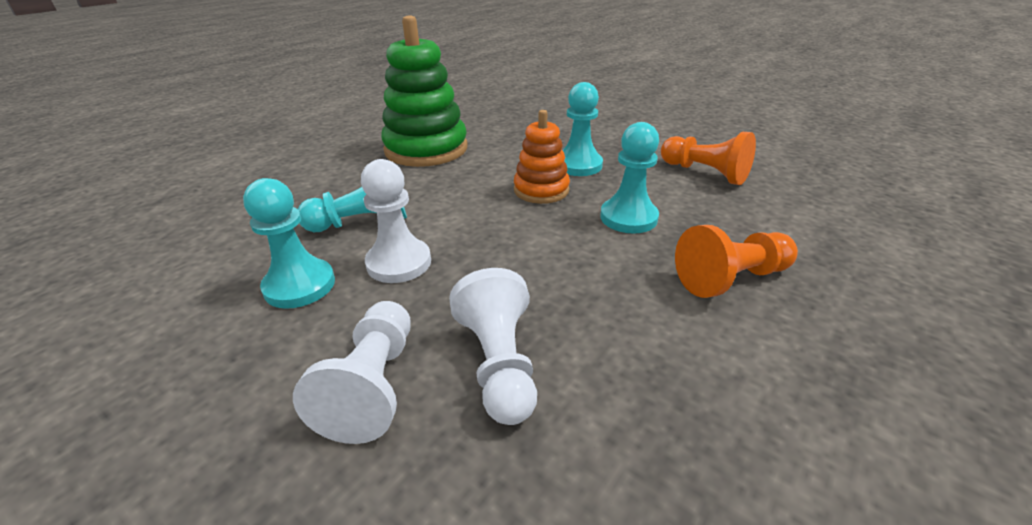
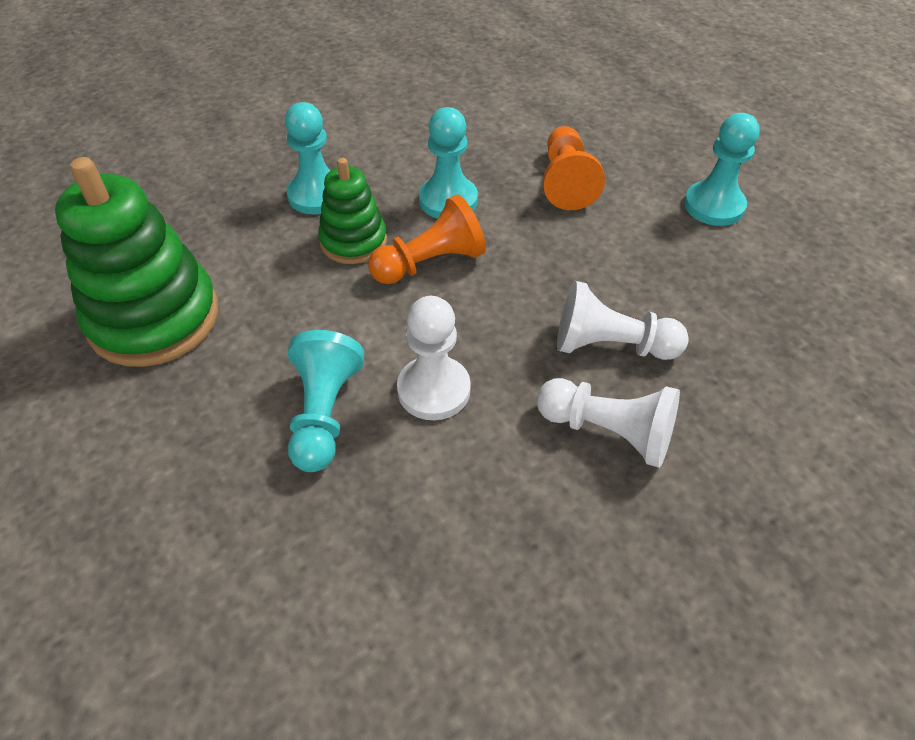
camera: 70 degrees left, 15 degrees up
(300, 285) = (433, 484): turquoise pawn -> turquoise pawn (714, 206)
(541, 190) = (353, 241): orange stacking toy -> green stacking toy
(705, 173) = (399, 120): orange pawn -> orange pawn (430, 263)

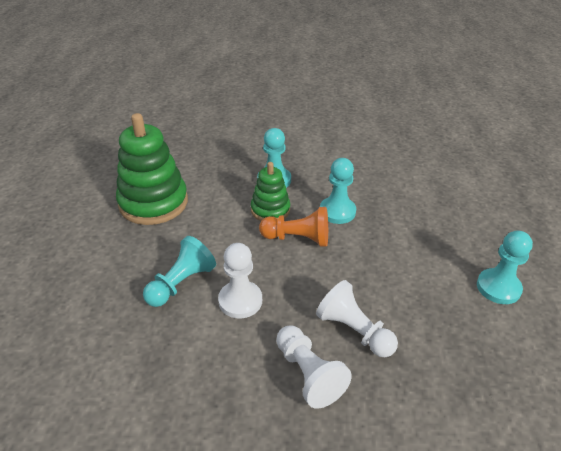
camera: 35 degrees right, 10 degrees down
(566, 182) = (414, 231): orange pawn -> none

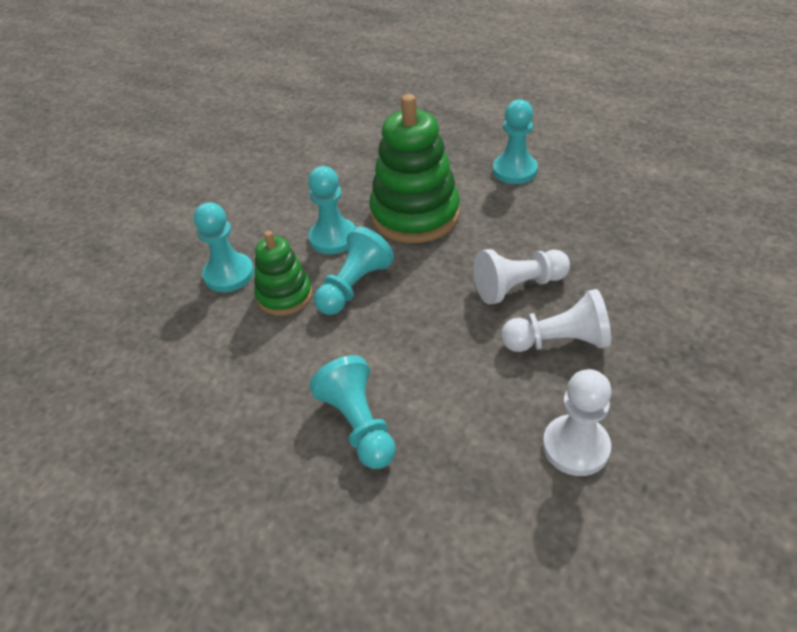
camera: 60 degrees left, 5 degrees up
(153, 203) = (166, 421): green stacking toy -> green stacking toy (415, 215)
(240, 301) = (424, 370): white pawn -> white pawn (575, 447)
(298, 238) = (354, 286): orange pawn -> turquoise pawn

